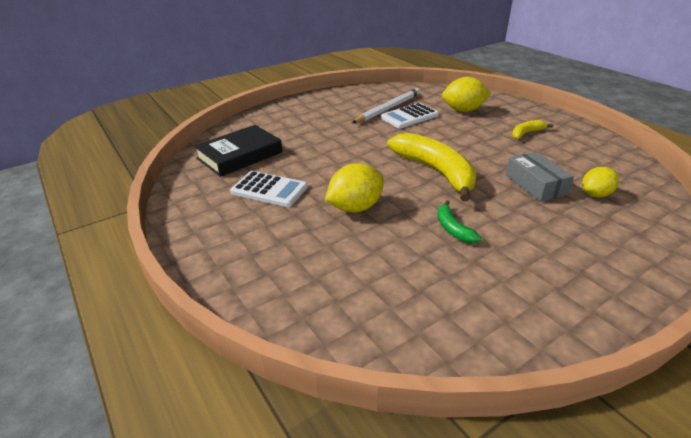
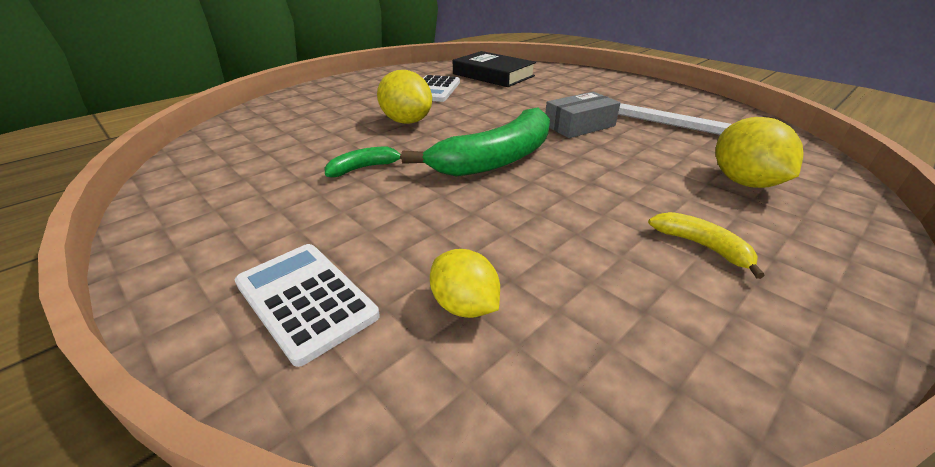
camera: 80 degrees right, 0 degrees up
(409, 116) = (663, 140): white calculator -> white calculator (305, 299)
(436, 172) = (497, 159): yellow banana -> green banana
(535, 185) = (484, 237): grey box -> grey box (579, 125)

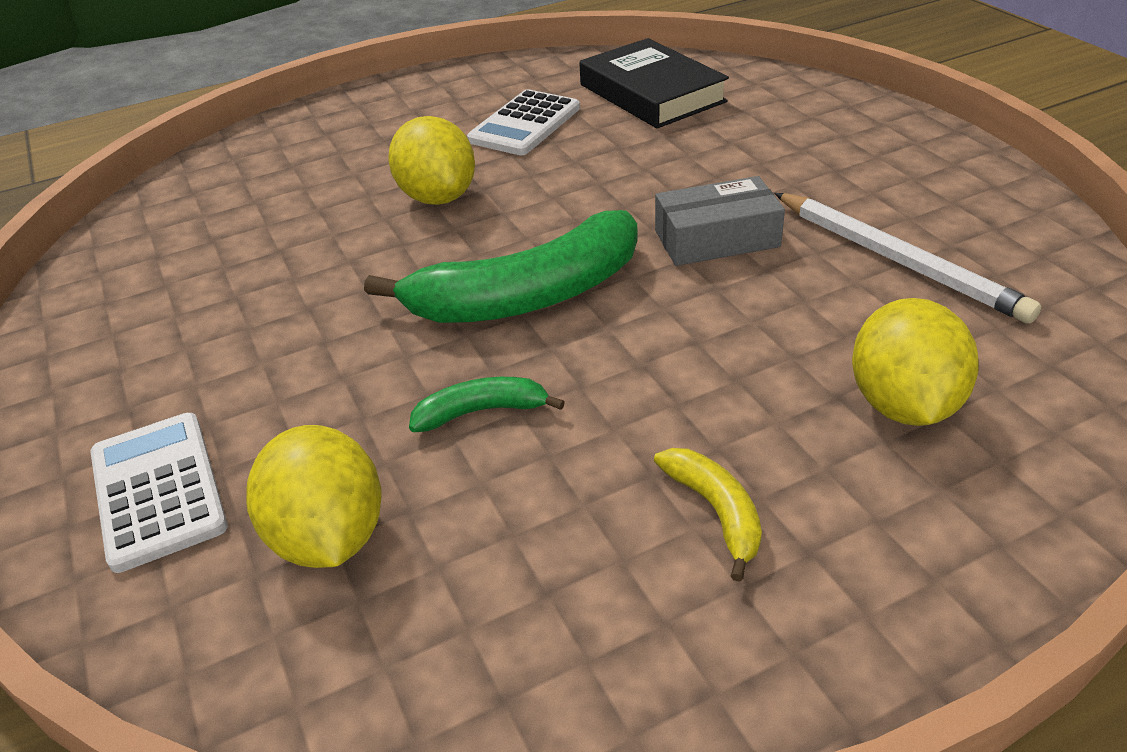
camera: 20 degrees right, 5 degrees up
(364, 168) = (326, 288): green banana -> green banana (481, 411)
(464, 305) = (329, 536): yellow lemon -> yellow lemon, size x1.53

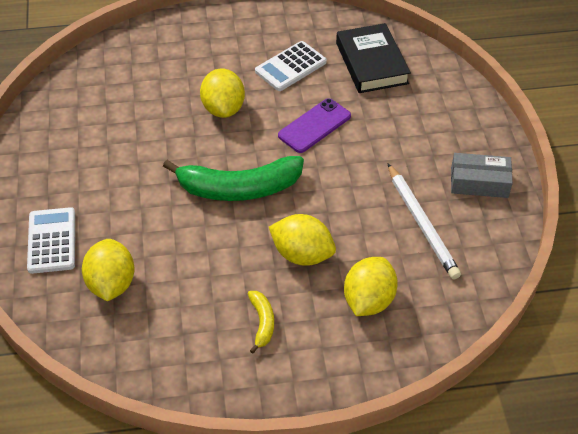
camera: 15 degrees right, 10 degrees up
(481, 411) = (192, 245): green banana -> none
(611, 181) = (314, 126): none -> purple phone
(716, 239) = (345, 182): grey box -> grey box (479, 182)
(716, 365) = (302, 254): none -> yellow lemon

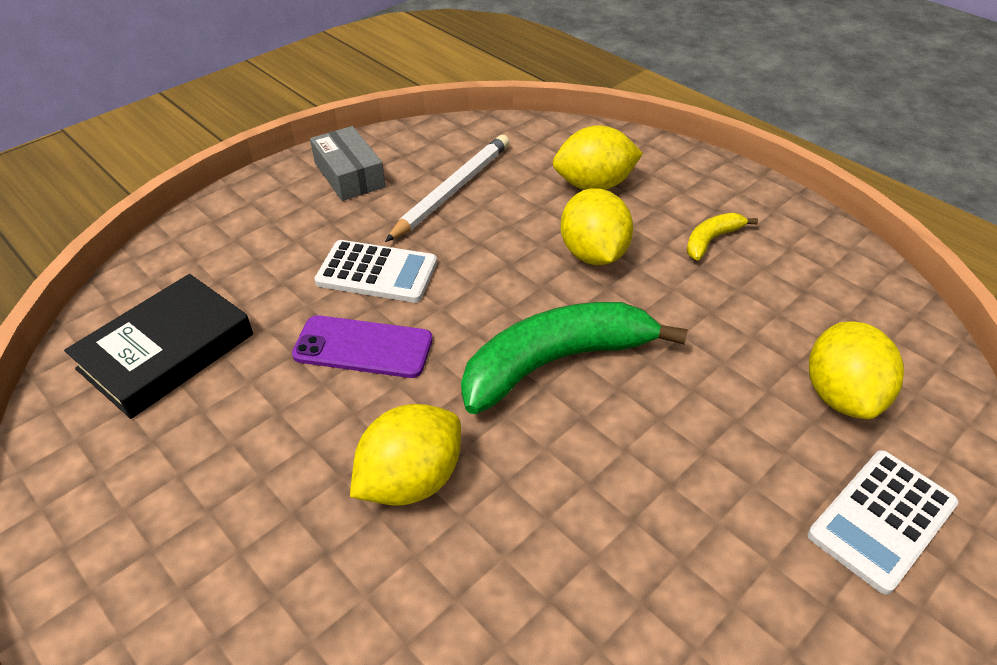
camera: 125 degrees left, 5 degrees down
(111, 284) = (841, 395): yellow lemon -> yellow lemon turned 45 degrees counterclockwise
(239, 188) = (555, 362): green banana -> green banana turned 75 degrees counterclockwise
(290, 67) = (236, 447): white calculator -> white calculator (377, 272)

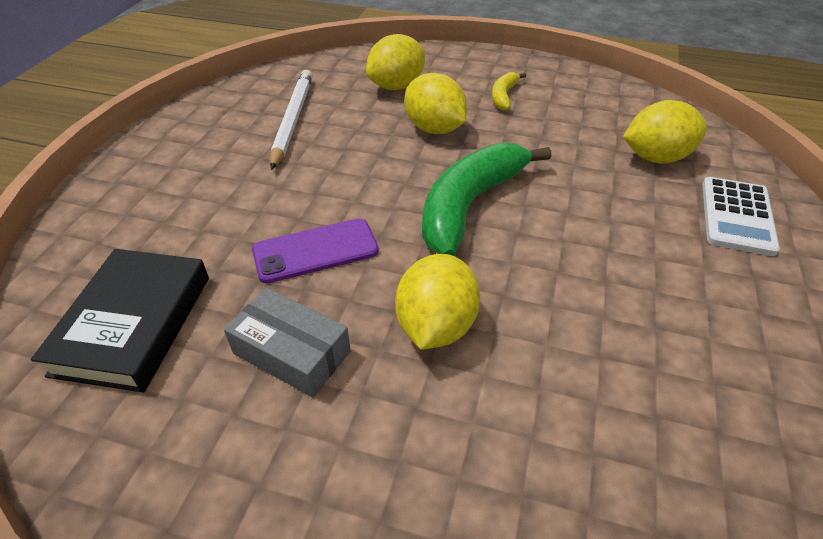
camera: 30 degrees left, 0 degrees up
(349, 175) = (194, 134): grey box -> grey box (292, 352)
(377, 272) = (280, 195): white calculator -> none
(841, 395) = (656, 157): yellow lemon -> yellow lemon turned 75 degrees counterclockwise

